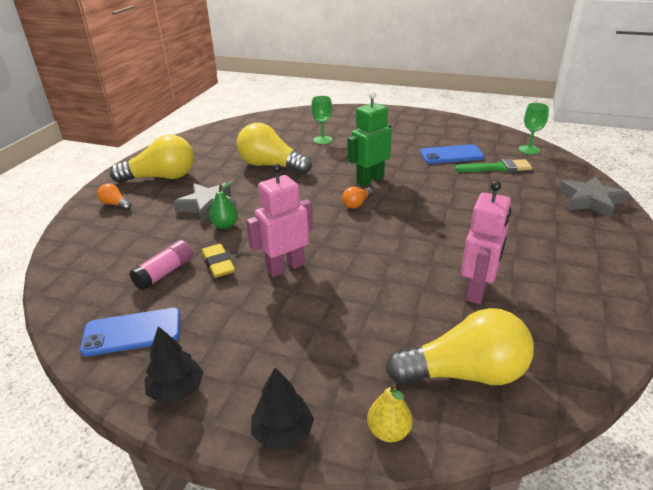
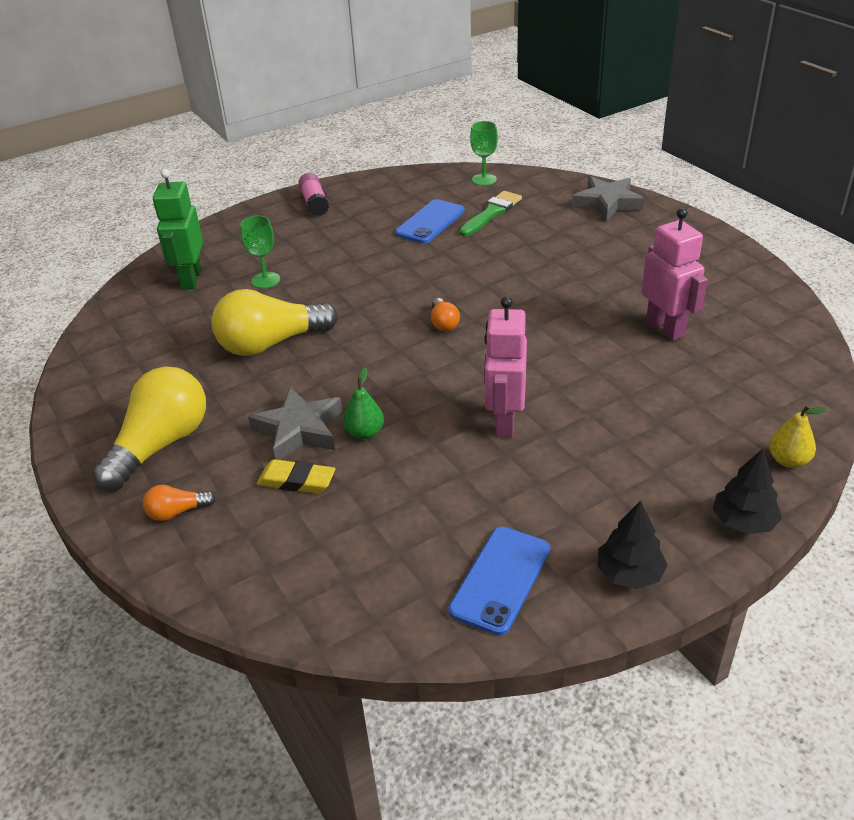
camera: 50 degrees left, 5 degrees up
(165, 273) = (410, 517): pink glue stick -> pink glue stick (314, 203)
(218, 264) = (441, 467): yellow eraser -> yellow eraser (297, 481)
(370, 180) = (407, 293): green robot -> green robot (191, 279)
(465, 373) = (758, 389): yellow light bulb -> none

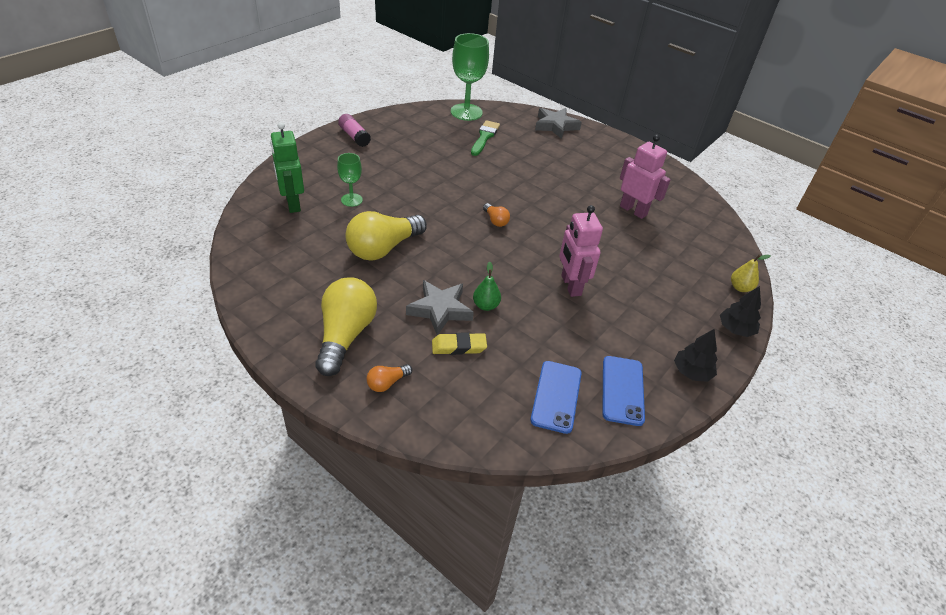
camera: 25 degrees left, 5 degrees up
(430, 222) = (446, 146): blue phone -> blue phone (556, 396)
(484, 179) = (466, 112): green goblet -> green goblet, size x1.84

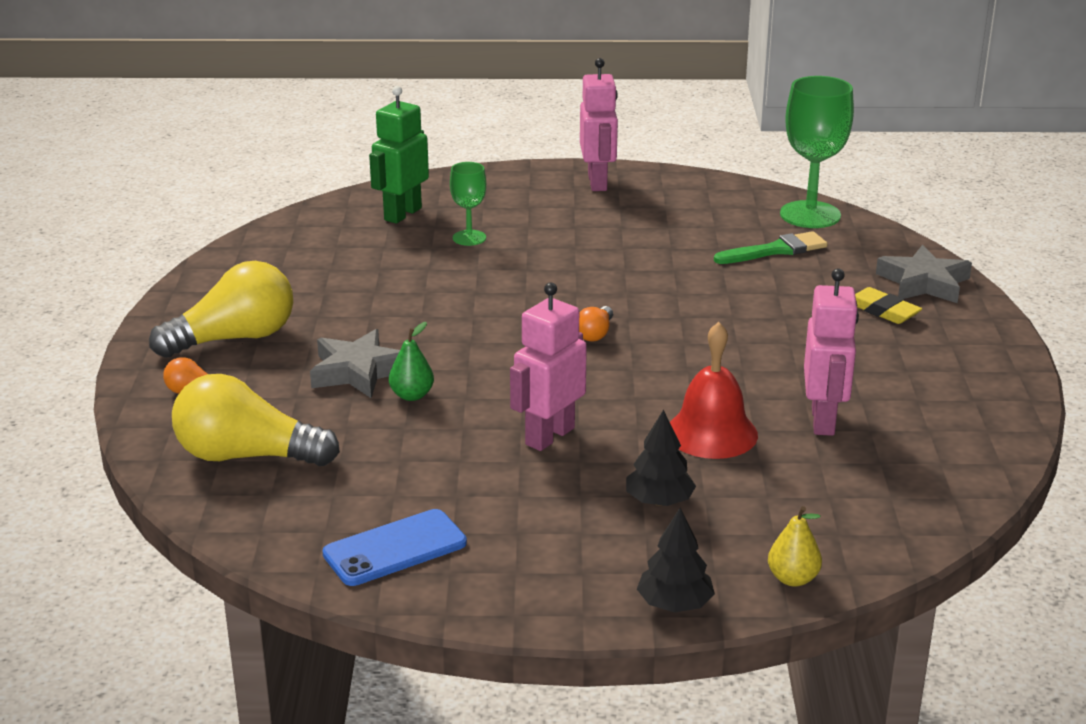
camera: 55 degrees right, 15 degrees down
(354, 136) = (598, 182): pink glue stick -> pink robot
(383, 248) = (412, 293): yellow light bulb -> yellow light bulb (247, 456)
(459, 346) = (312, 408): yellow eraser -> yellow eraser (882, 311)
(556, 396) = (316, 504): blue phone -> none
(614, 241) = (711, 433): none -> red bell
(691, 372) = (512, 593): black tree -> black tree (659, 501)

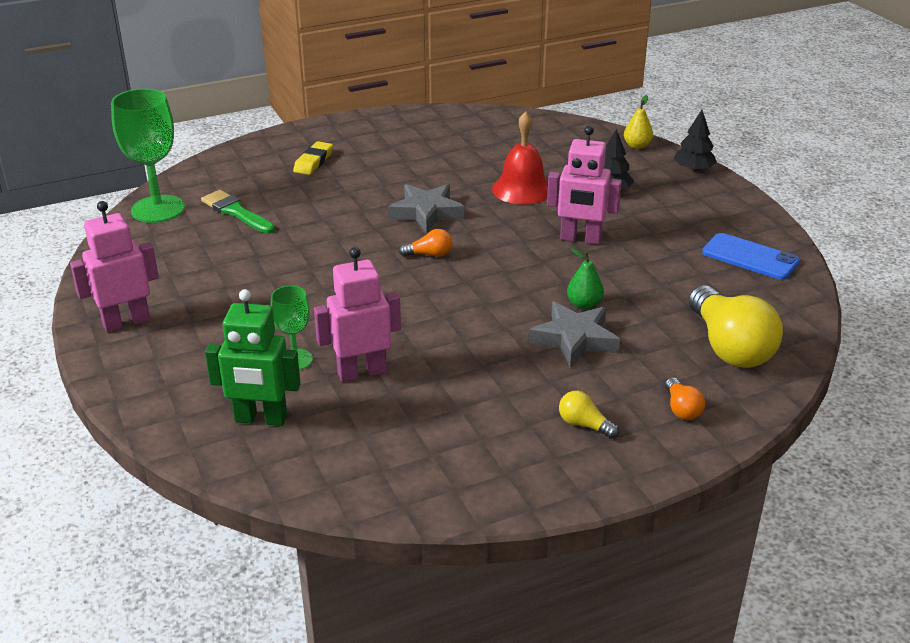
camera: 115 degrees left, 5 degrees up
(234, 339) = (584, 425): yellow light bulb -> yellow light bulb, size x0.45
(823, 421) = (475, 160): pink robot -> pink robot (362, 372)
(923, 283) = (260, 154): grey star -> grey star (426, 213)

